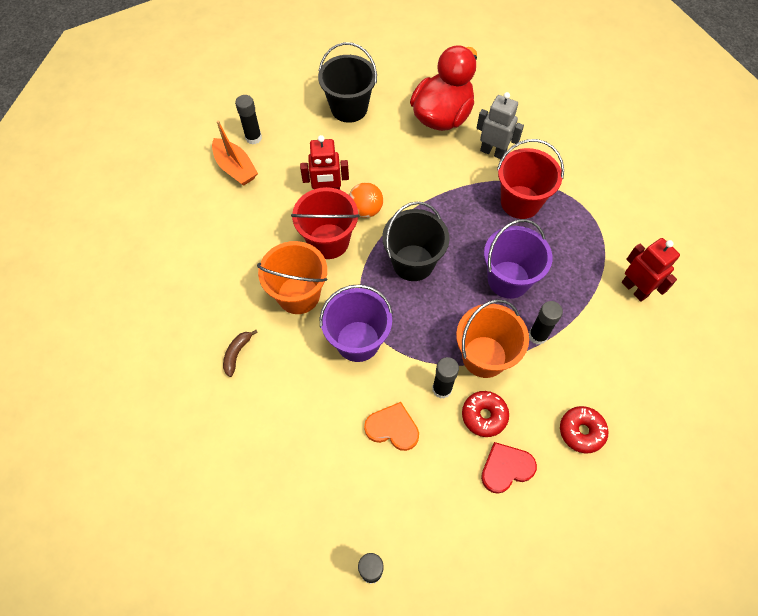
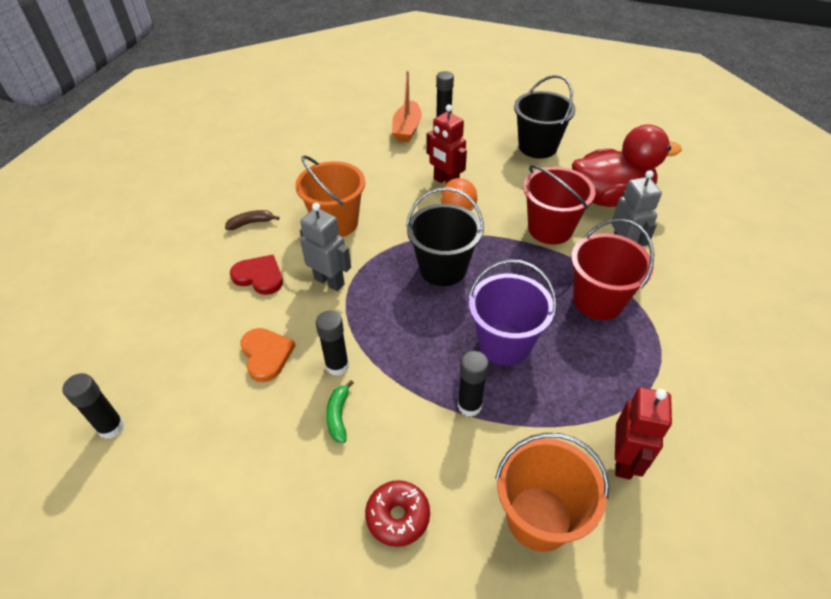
camera: 50 degrees right, 15 degrees down
(328, 241) = (403, 209): red bucket -> red bucket (550, 229)
(358, 341) = (329, 281): purple bucket -> grey robot
(484, 356) = (402, 376): orange bucket -> orange bucket (539, 518)
(484, 416) = (338, 416): red donut -> green banana
(506, 468) = (296, 471): red heart -> red heart (259, 276)

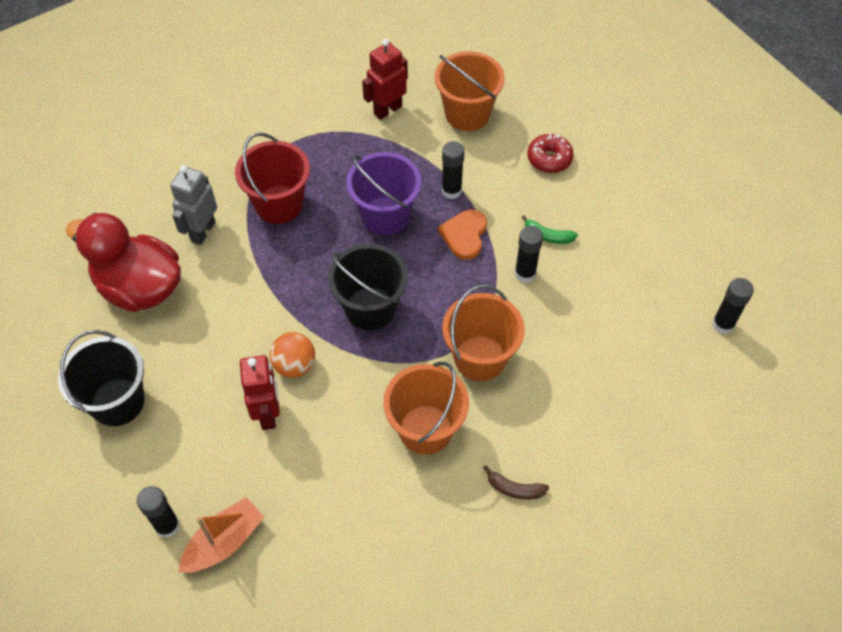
camera: 145 degrees left, 10 degrees up
(259, 276) = (542, 405): red heart -> none
(266, 355) = (576, 316): orange heart -> orange heart (464, 235)
(329, 281) = (480, 358): grey robot -> orange bucket
(338, 416) = (548, 236): green banana -> green banana turned 75 degrees clockwise
(550, 229) = (235, 289): red bucket -> none

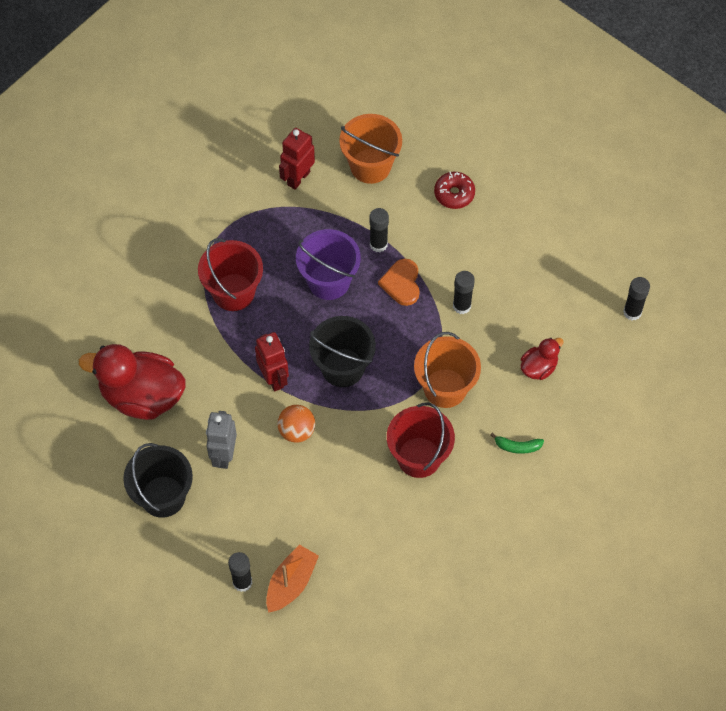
camera: 15 degrees left, 5 degrees up
(202, 231) = (176, 333): grey robot -> grey robot (223, 455)
(268, 414) = (289, 476): red robot -> red robot (274, 378)
(426, 429) = (419, 457): orange bucket -> red bucket
(514, 489) = (501, 486): brown banana -> none
(548, 236) = (472, 267): green banana -> green banana (517, 446)
(596, 360) = (538, 367): none -> red duck

